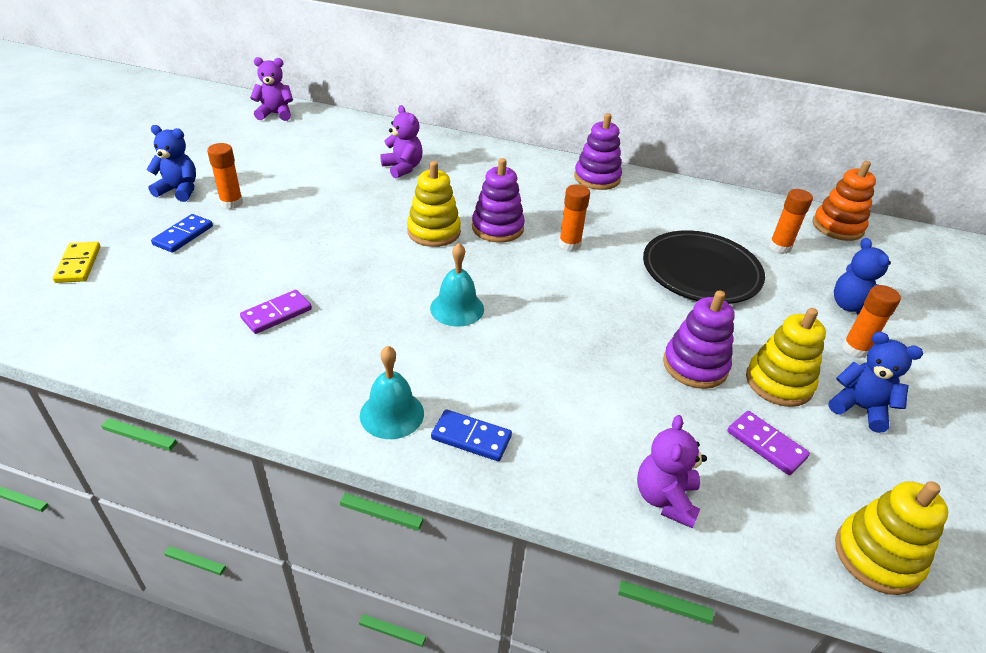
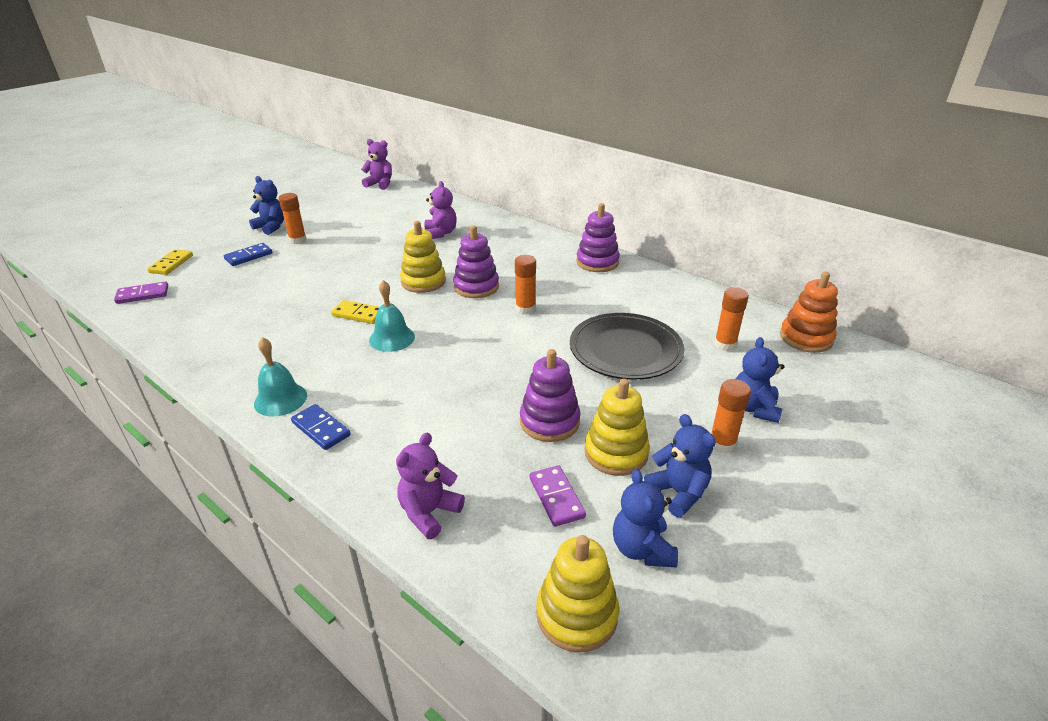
camera: 25 degrees right, 5 degrees down
(276, 314) = (263, 317): purple domino -> purple domino (142, 295)
(393, 286) = (358, 314): none -> yellow domino
(875, 473) = (642, 549): none -> blue teddy bear

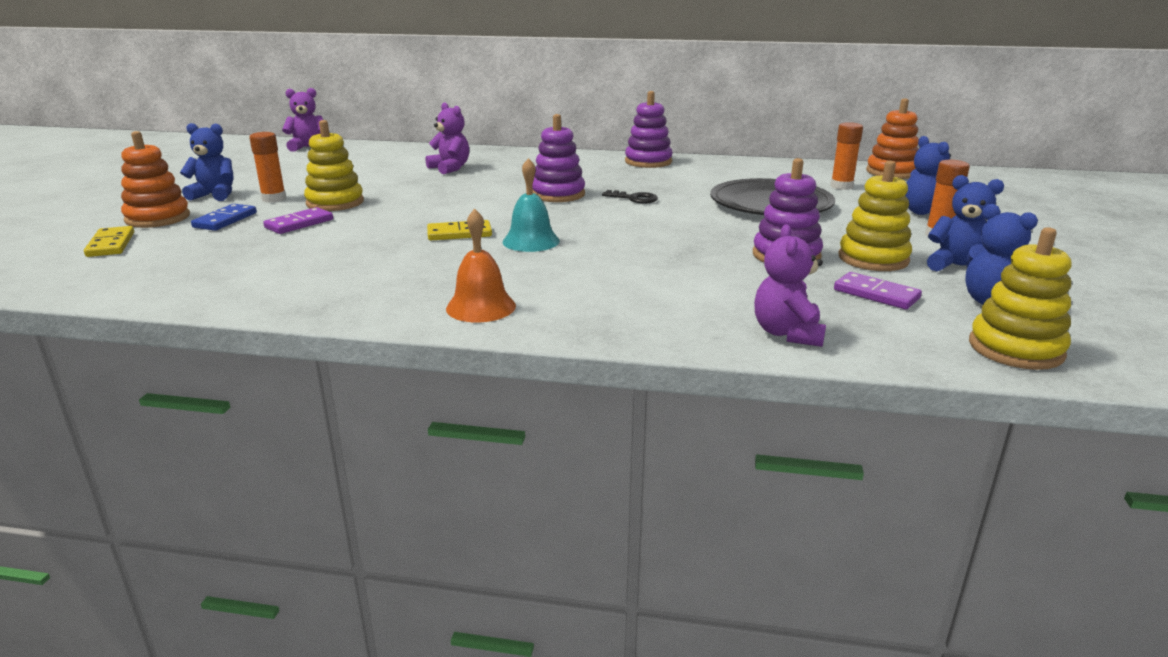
camera: 30 degrees left, 10 degrees down
(142, 295) = (112, 275): purple domino -> purple domino (299, 224)
(219, 244) = (158, 218): none -> orange stacking toy
(280, 399) = (481, 307): turquoise bell -> orange bell
(321, 429) = (571, 314): blue domino -> none
(423, 282) = (493, 201): yellow stacking toy -> yellow stacking toy (335, 203)
(525, 309) = (634, 198): orange glue stick -> black key

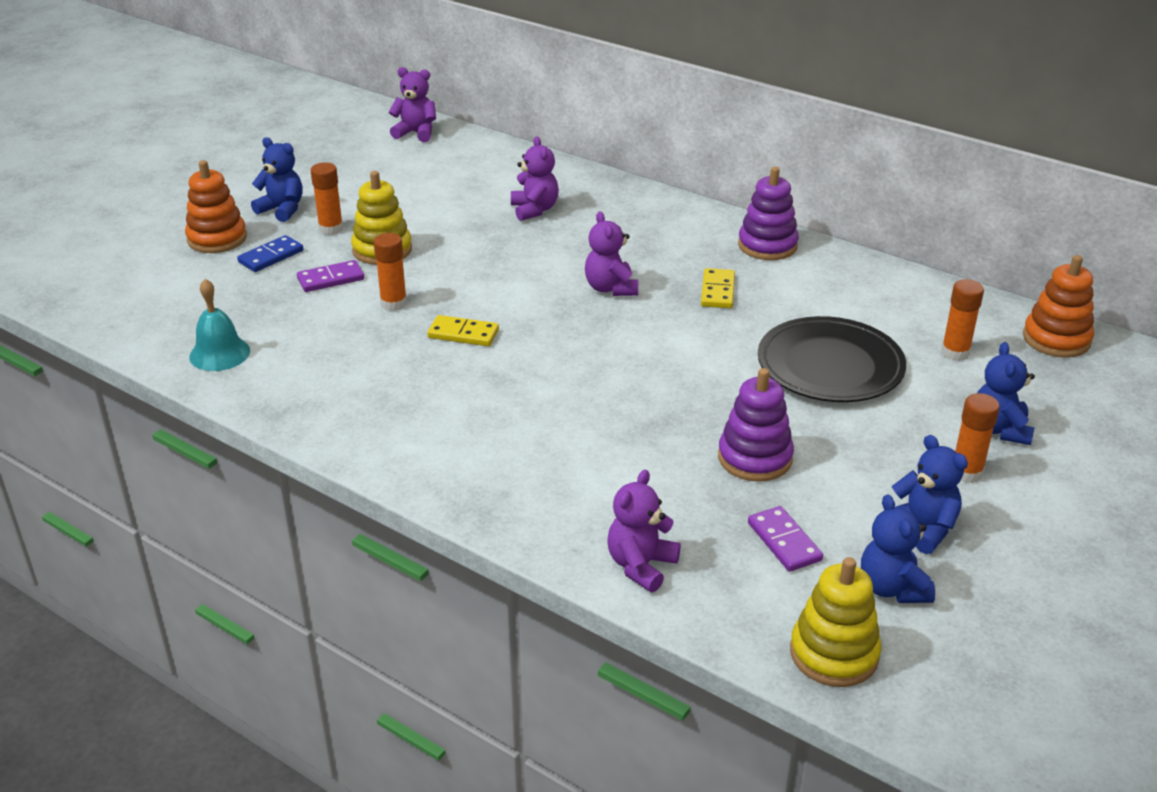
camera: 25 degrees right, 10 degrees up
(111, 244) = (164, 273): yellow domino -> yellow domino (718, 291)
(375, 228) = (393, 303): none -> orange glue stick
(481, 307) = (407, 449): orange bell -> none
(531, 241) = (521, 364): turquoise bell -> turquoise bell (219, 353)
(558, 194) = (611, 288): purple stacking toy -> purple teddy bear
(634, 198) = (686, 316): black key -> none
(873, 259) = (843, 489): yellow stacking toy -> none

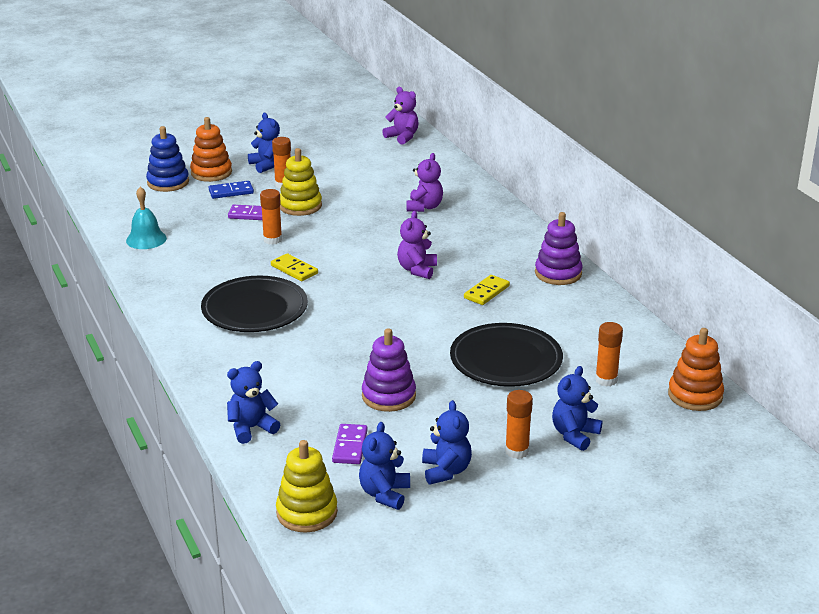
camera: 30 degrees right, 5 degrees down
(169, 267) = (168, 182): none -> blue stacking toy
(470, 402) = (255, 309): none -> black plate
(641, 566) = (251, 428): purple teddy bear -> blue teddy bear

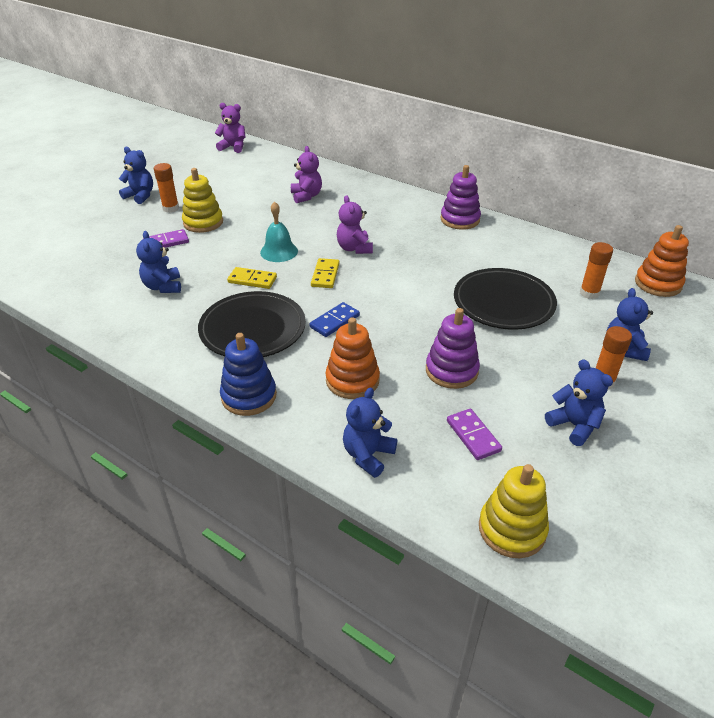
camera: 30 degrees left, 10 degrees up
(146, 239) = (83, 294): turquoise bell -> turquoise bell (279, 251)
(168, 182) = (59, 234): blue stacking toy -> blue stacking toy (249, 396)
(211, 173) = (94, 215): orange stacking toy -> orange stacking toy (352, 380)
(231, 192) = (128, 227): blue domino -> blue domino (334, 321)
(272, 240) = (207, 259): orange glue stick -> none
(384, 494) = (553, 473): blue teddy bear -> blue teddy bear (163, 287)
(486, 292) = (426, 250): yellow domino -> yellow domino (325, 275)

